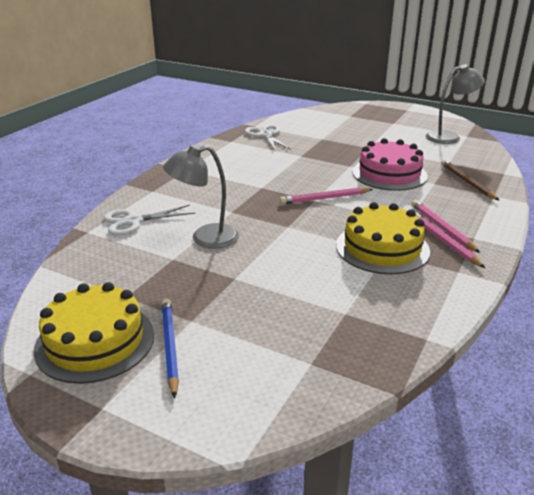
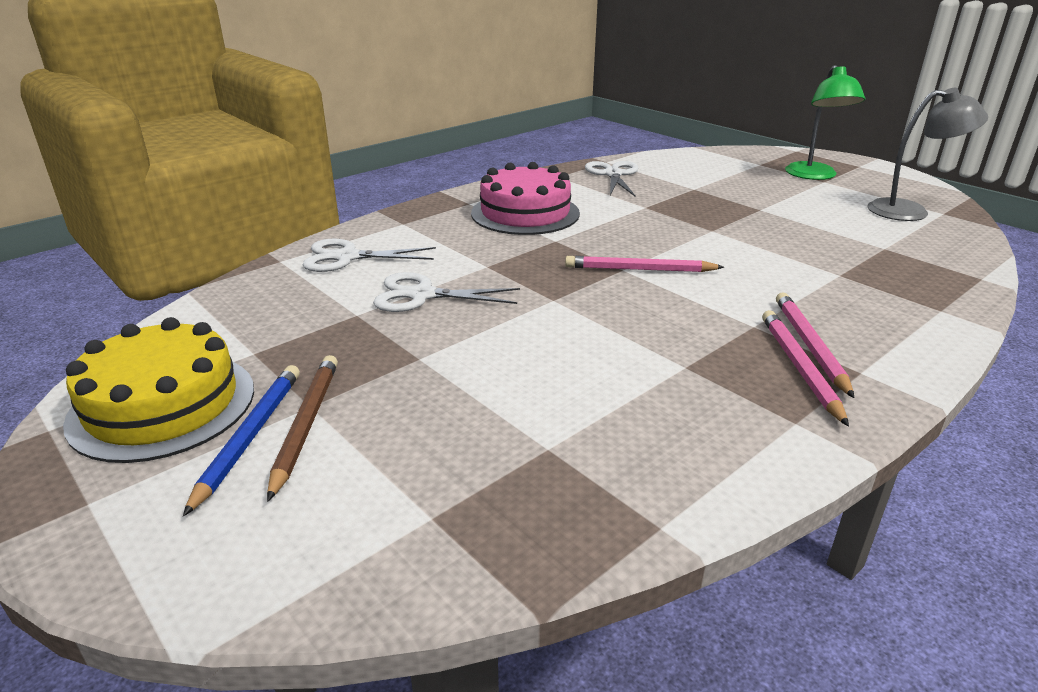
camera: 20 degrees right, 0 degrees up
(205, 238) = (422, 295): grey lamp -> white scissors
(382, 248) = (682, 358): yellow cake -> none
(385, 120) = (814, 176): none -> green lamp
(389, 174) = (770, 250): pink cake -> pink cake (525, 213)
(467, 182) = (901, 281): brown pencil -> brown pencil (306, 424)

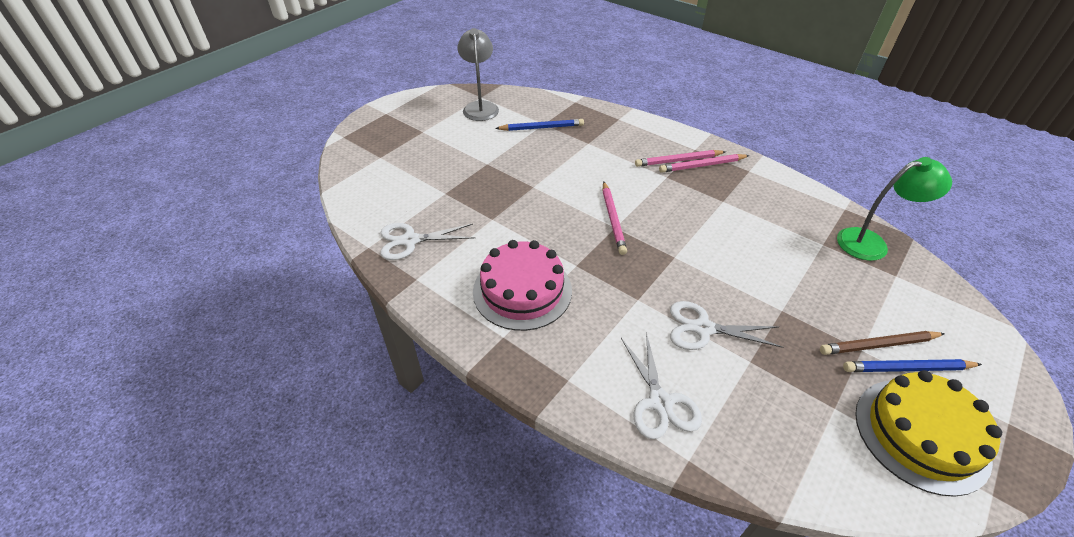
camera: 100 degrees left, 15 degrees up
(422, 295) = (703, 328): white scissors -> white scissors turned 105 degrees clockwise
(814, 176) = (410, 134): green lamp -> green lamp (871, 243)
(871, 245) = (542, 127): none -> blue pencil

